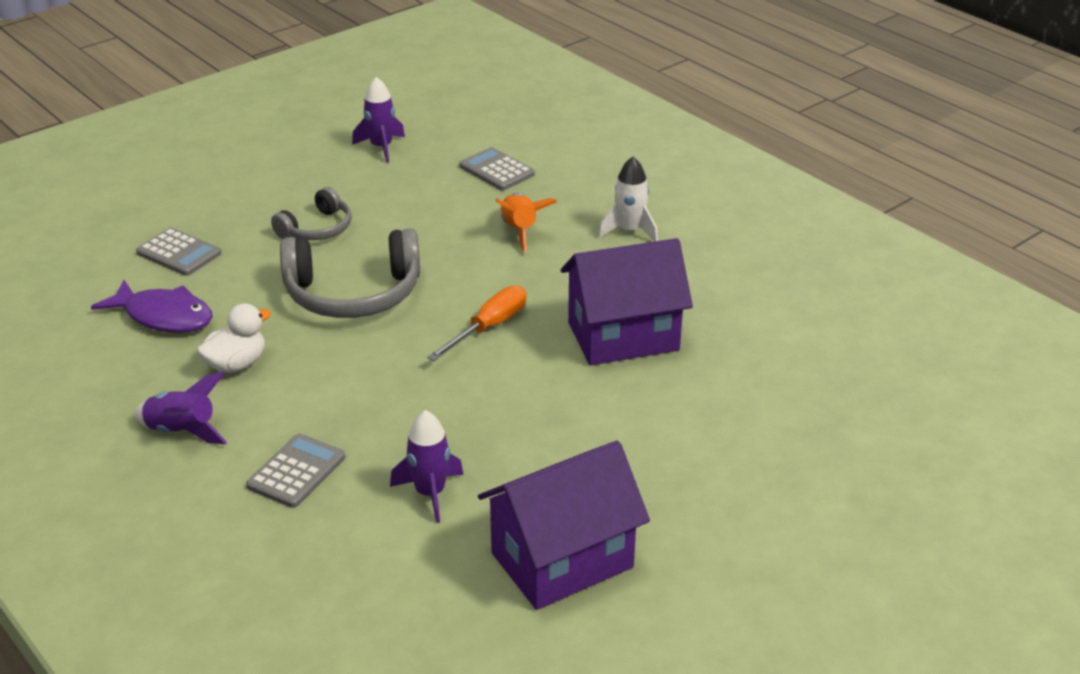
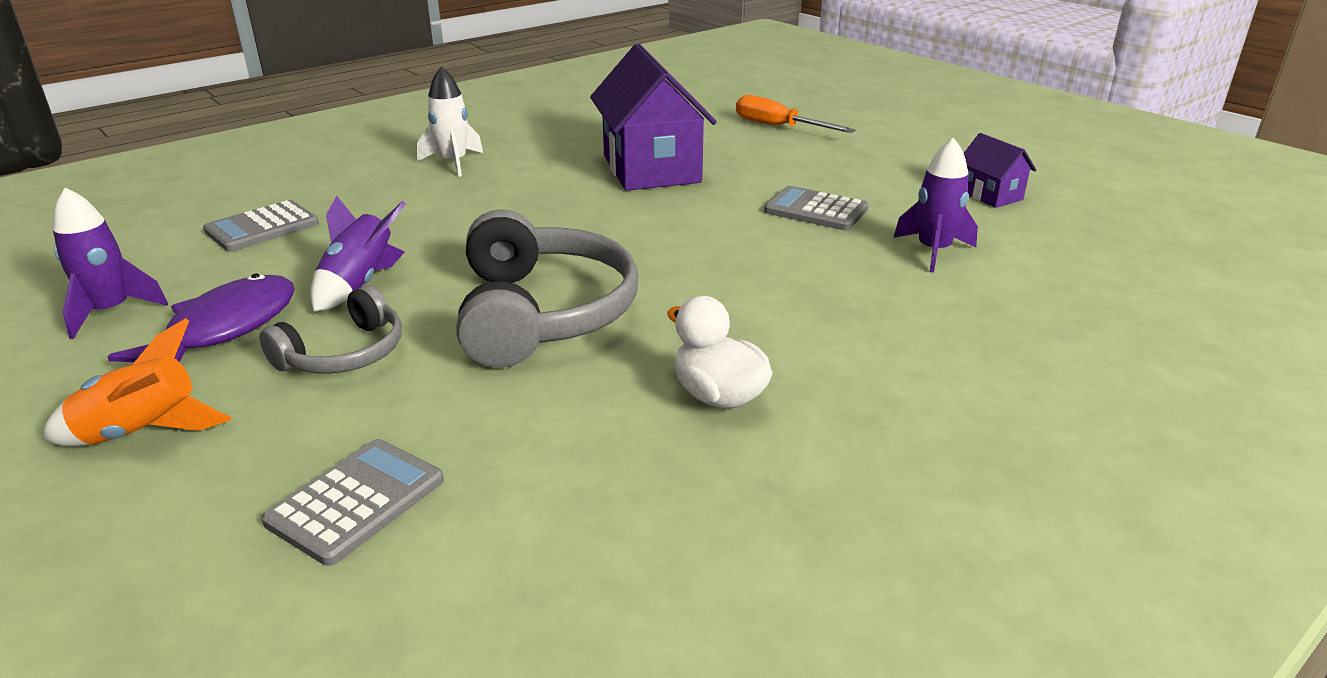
camera: 90 degrees left, 5 degrees down
(164, 316) = (579, 491): purple fish -> purple fish (225, 329)
(182, 431) = (891, 429): purple rocket -> purple rocket (359, 284)
(296, 472) = (936, 329): grey calculator -> grey calculator (816, 210)
(317, 229) = (344, 354): grey headphones -> grey headphones turned 90 degrees clockwise
(489, 327) = (631, 228): orange screwdriver -> orange screwdriver (778, 127)
(520, 231) = (426, 213): orange rocket -> orange rocket (143, 432)
(562, 560) = (990, 195): purple house -> purple house, size x0.48

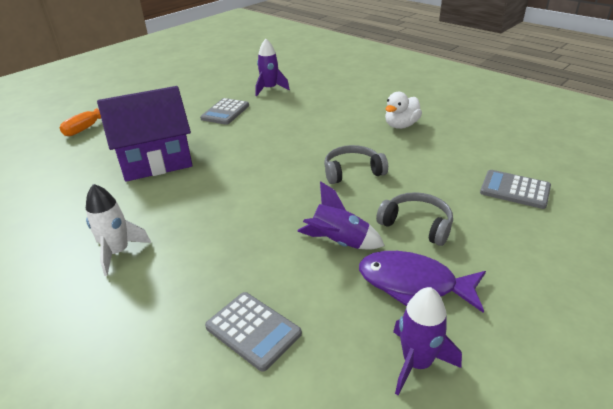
camera: 95 degrees left, 5 degrees up
(143, 432) = (522, 272): orange rocket -> none
(542, 313) = (352, 172): grey headphones -> grey headphones, size x0.57
(990, 195) = (210, 77): purple house -> none

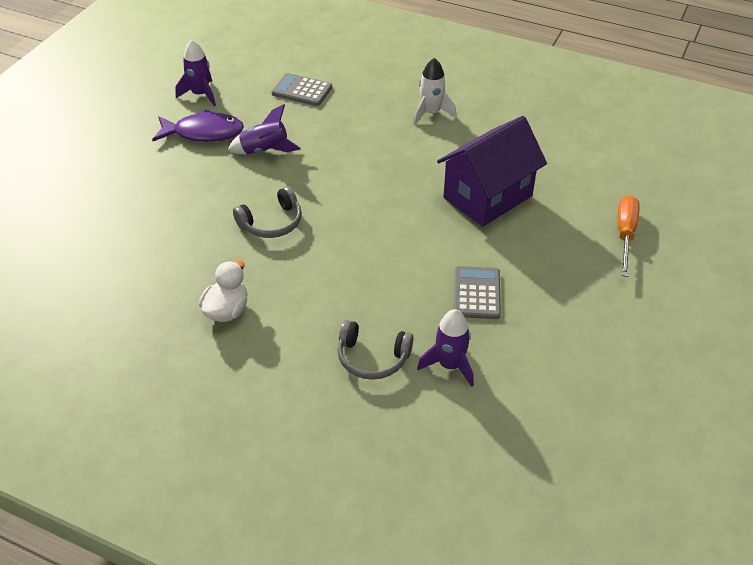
camera: 160 degrees right, 10 degrees up
(417, 225) = (202, 177): grey headphones -> grey headphones (372, 358)
(515, 190) = (106, 230): grey calculator -> none

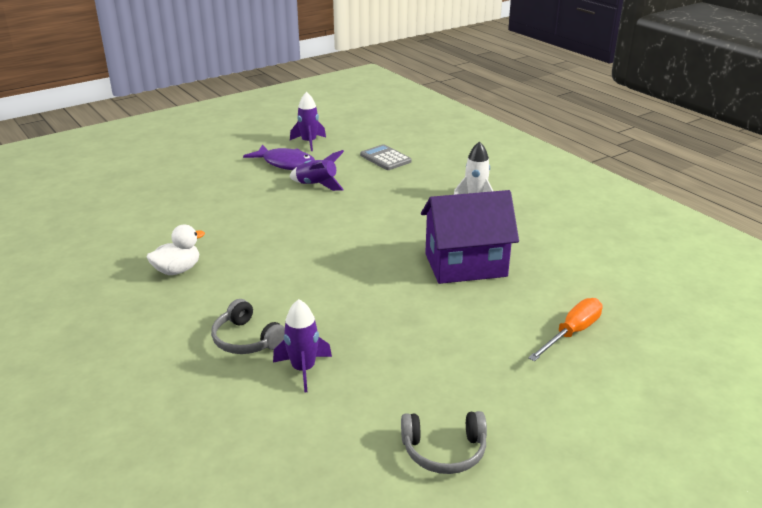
camera: 30 degrees right, 15 degrees down
(272, 223) = (272, 228): grey headphones -> grey headphones (444, 451)
(477, 293) = (383, 327): grey calculator -> none

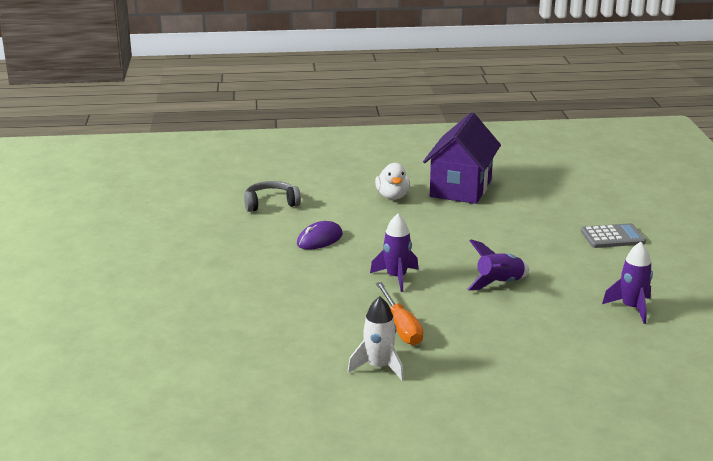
camera: 120 degrees right, 5 degrees down
(286, 164) = (573, 280): purple fish -> none
(303, 369) = (214, 213): purple rocket -> purple rocket (396, 277)
(310, 279) = (319, 239): none -> purple mouse
(385, 158) = (541, 344): grey calculator -> grey calculator (612, 237)
(444, 451) = (84, 234): grey headphones -> none
(465, 265) = (256, 311): purple house -> purple house (461, 188)
(572, 333) = (107, 320): orange screwdriver -> orange screwdriver (401, 327)

